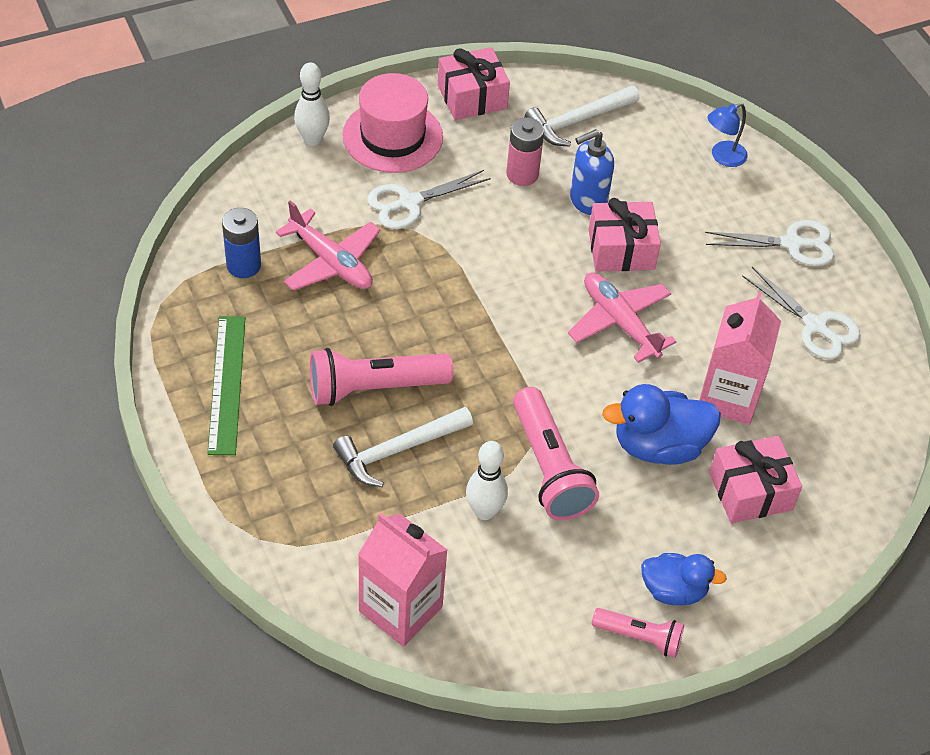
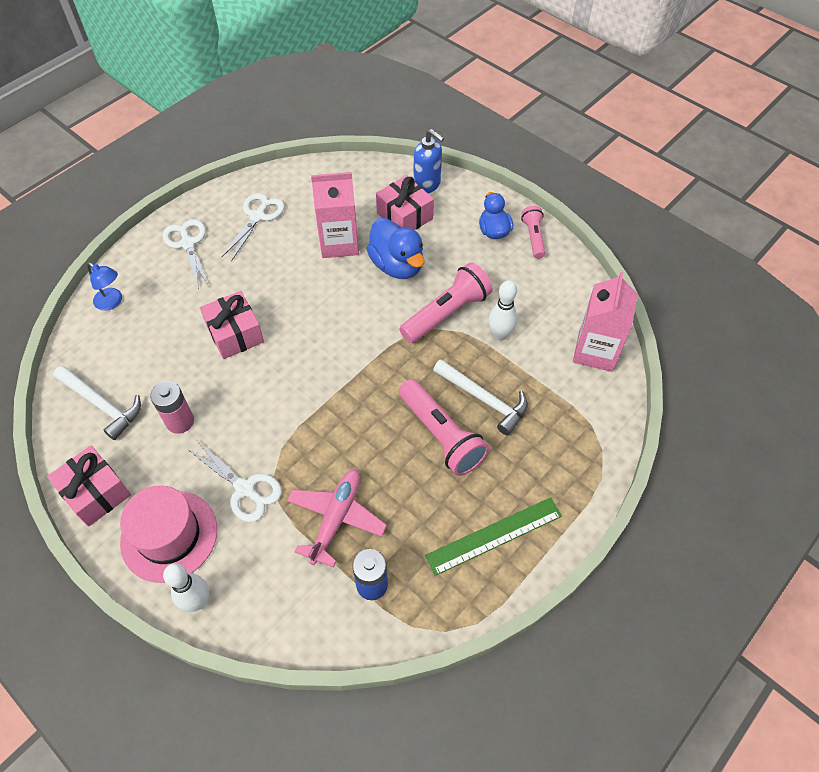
camera: 110 degrees left, 5 degrees up
(587, 201) = (193, 369): blue soap dispenser -> blue soap dispenser (427, 185)
(619, 322) = (305, 314): pink plane -> none

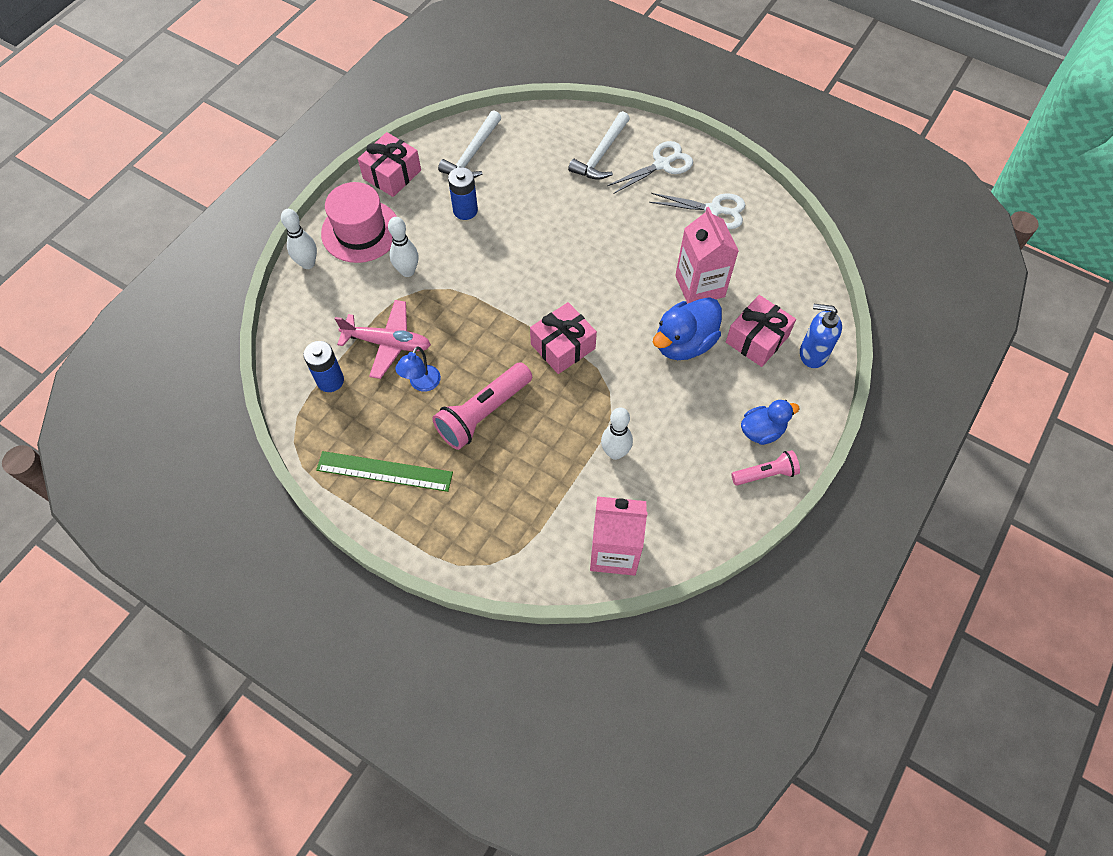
camera: 80 degrees right, 5 degrees up
(112, 302) = (579, 129): blue lamp -> blue lamp (421, 384)
(180, 421) = (465, 210): pink battery -> blue battery
(235, 334) = (565, 226): pink gift -> pink gift (563, 346)
(245, 489) = (407, 271): white scissors -> white bowling pin
(427, 185) = (812, 354): blue soap dispenser -> blue soap dispenser turned 75 degrees clockwise
(446, 313) = (631, 398): pink flashlight -> none
(484, 400) = (530, 446): white hammer -> white hammer (601, 154)
(494, 535) = (384, 471): green ruler -> green ruler turned 45 degrees counterclockwise

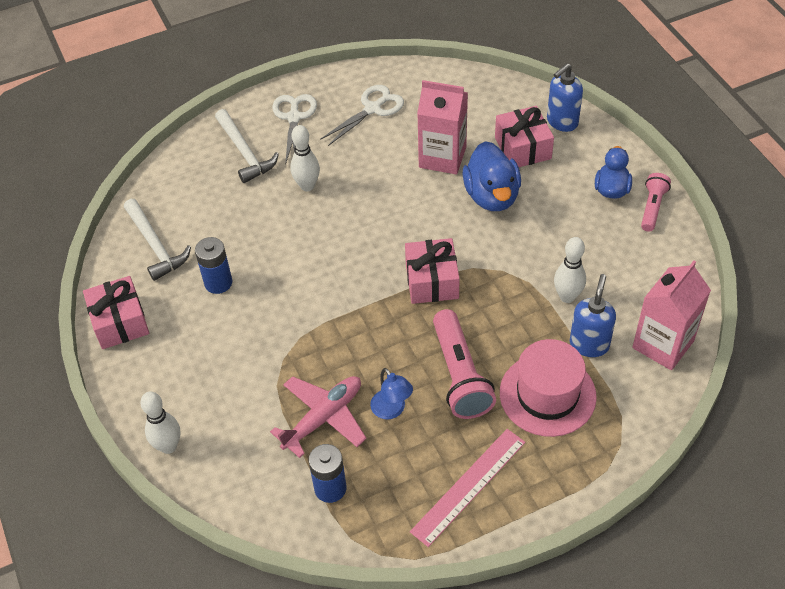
camera: 55 degrees left, 10 degrees down
(360, 231) = (167, 381): pink hat -> pink hat (547, 394)
(384, 471) = (468, 486): green ruler -> pink ruler
(407, 271) = (251, 362): white bowling pin -> white bowling pin (307, 186)
(576, 493) = (589, 344): none -> blue soap dispenser

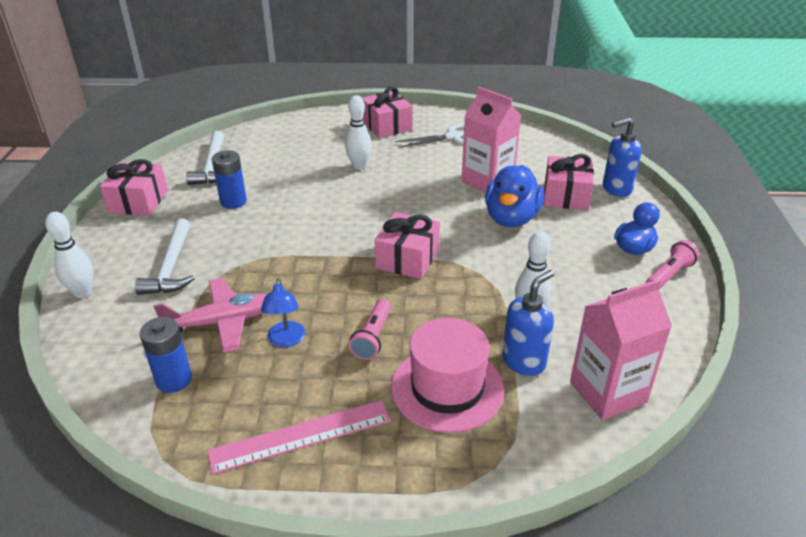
camera: 25 degrees right, 15 degrees down
(245, 152) = (331, 134): white hammer -> white hammer (171, 267)
(294, 117) = (387, 126): white scissors -> pink gift
(460, 375) = (373, 337): pink flashlight -> pink flashlight, size x0.58

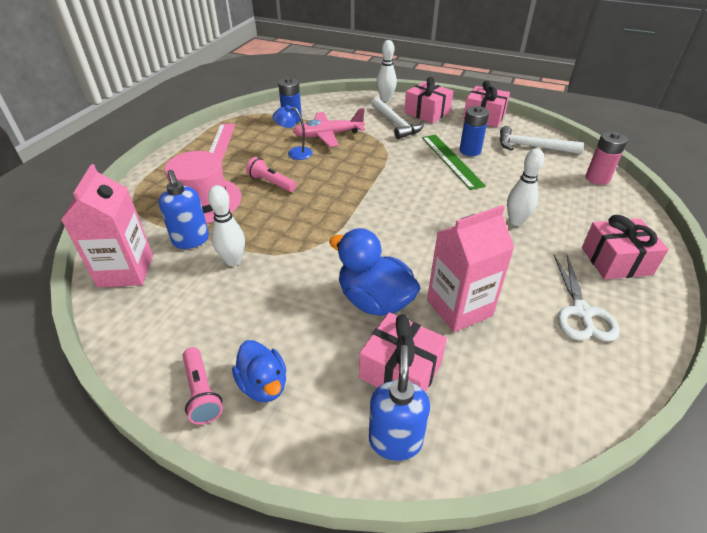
camera: 110 degrees right, 5 degrees up
(171, 267) = (395, 124): white hammer -> white hammer turned 135 degrees counterclockwise
(222, 322) = (328, 135): pink plane -> pink plane turned 75 degrees clockwise
(260, 211) = (451, 160): none -> green ruler
(266, 133) = (597, 178): none -> pink battery
(407, 258) = (347, 216): pink gift -> pink gift (427, 112)

